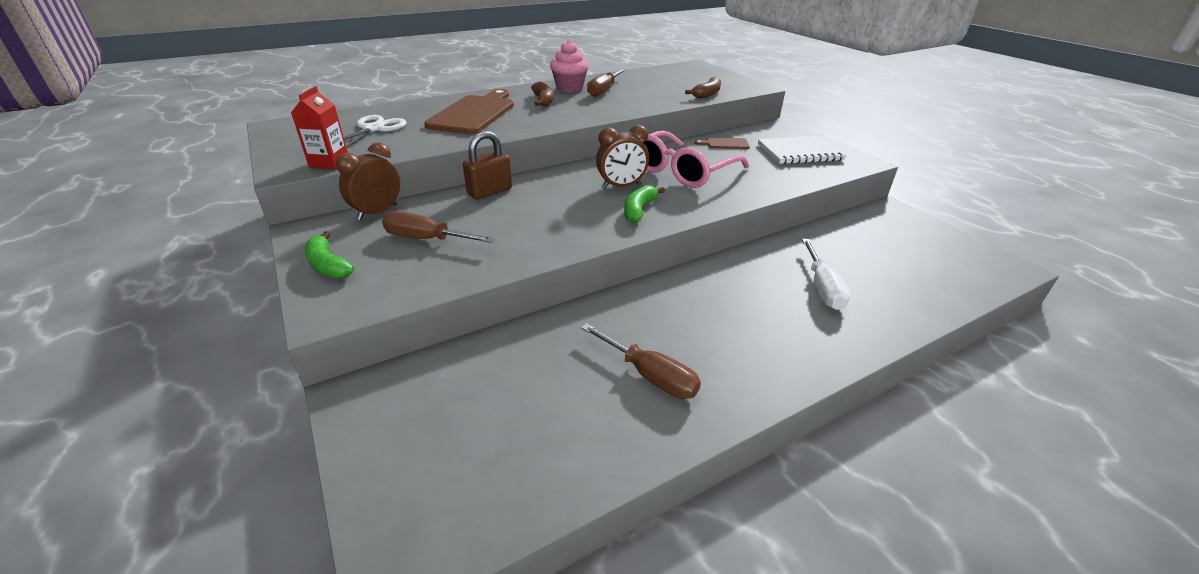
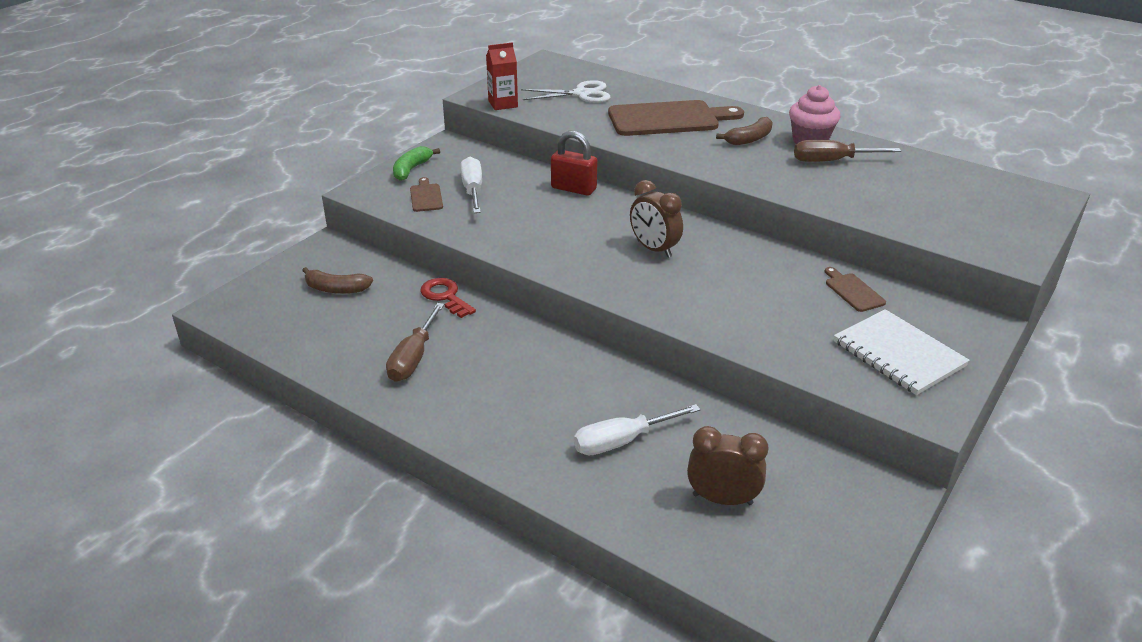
camera: 65 degrees right, 0 degrees up
(377, 212) = (495, 157): brown clock -> brown clock (722, 499)
(402, 269) = (426, 196): none -> brown cutting board
(427, 239) = (473, 190): brown screwdriver -> white screwdriver
(490, 192) = (573, 188): brown padlock -> red padlock
(553, 326) = (445, 296): none -> red key
(638, 210) = (611, 271): green banana -> none
(683, 171) = (733, 277): pink glasses -> none
(707, 94) = (922, 227): brown banana -> brown banana (336, 289)

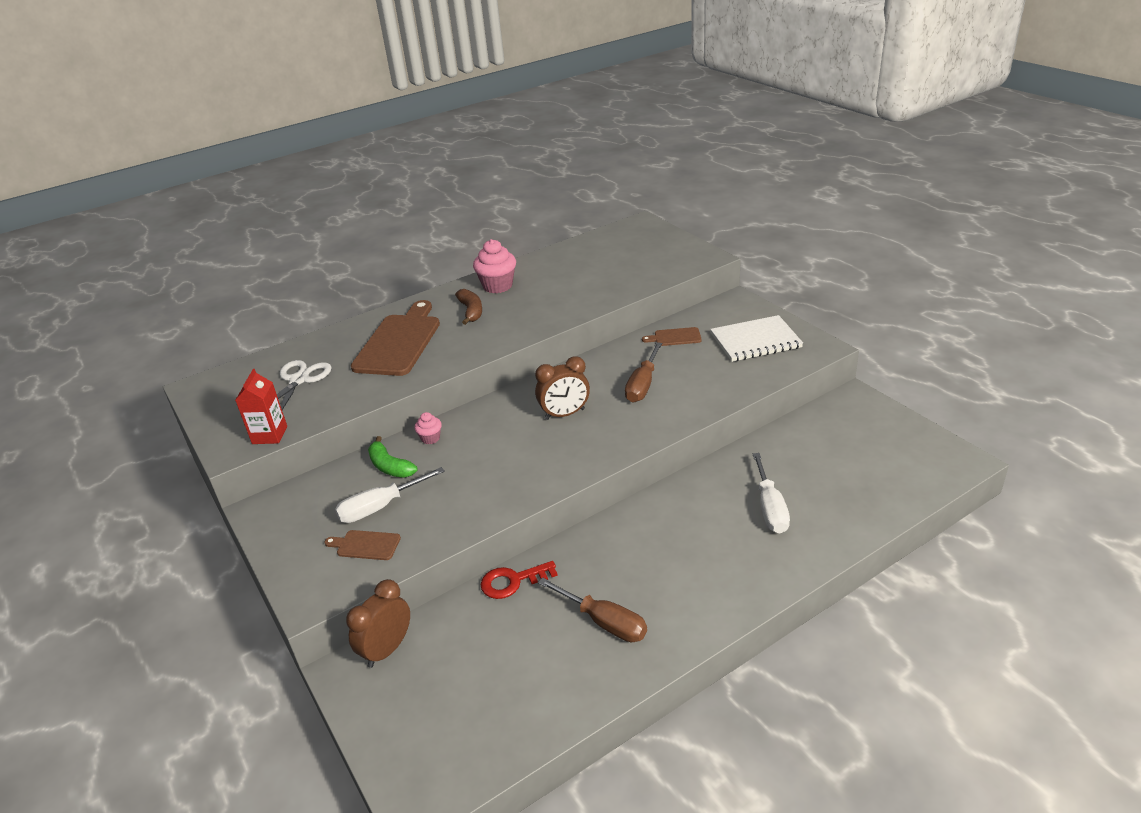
camera: 65 degrees left, 0 degrees up
(336, 289) = (445, 672): brown banana -> none
(411, 169) = (295, 549): green banana -> green banana (390, 466)
(473, 190) = (380, 507): white screwdriver -> white screwdriver turned 45 degrees counterclockwise
(573, 188) = (430, 438): red padlock -> pink cupcake
(722, 499) = (846, 472): brown clock -> brown clock (387, 649)
(832, 161) = (536, 285): brown screwdriver -> brown screwdriver (643, 385)

